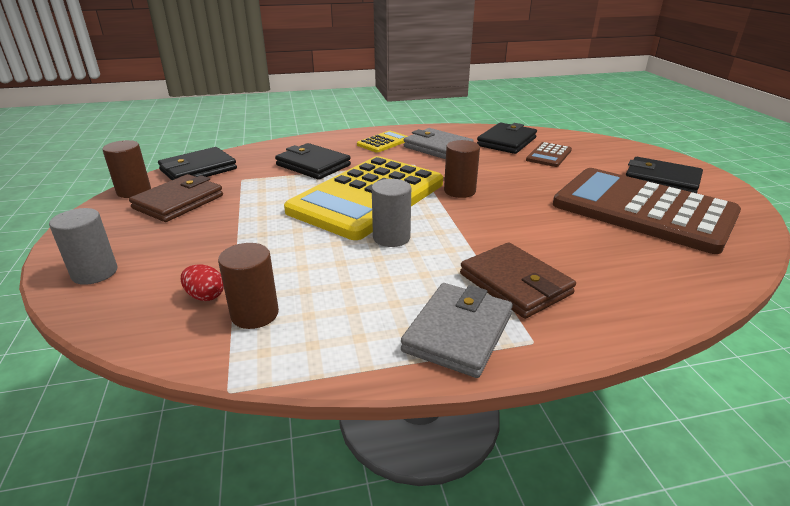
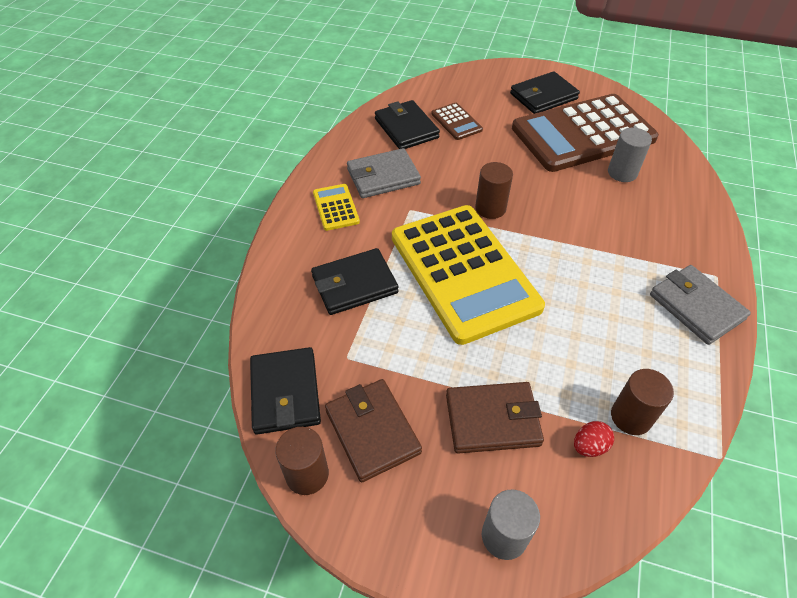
camera: 60 degrees left, 20 degrees up
(391, 237) = (550, 287): grey cylinder -> grey cylinder (622, 173)
(515, 284) = (650, 250): brown wallet -> brown wallet (492, 420)

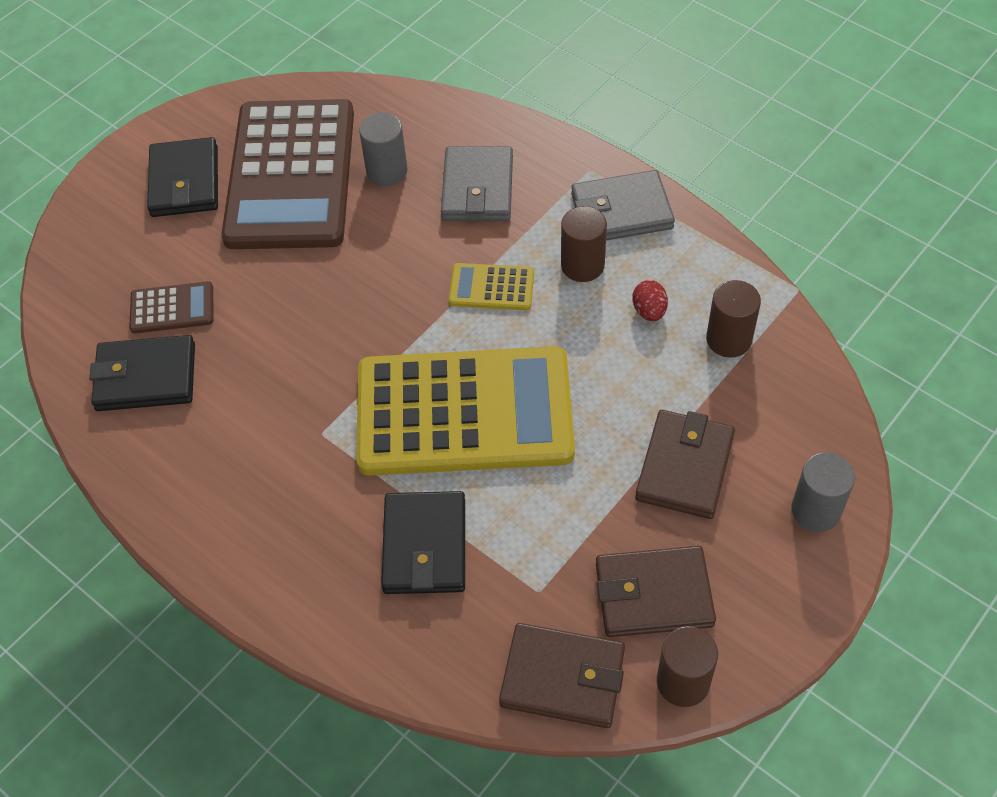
camera: 65 degrees left, 5 degrees up
(285, 393) = (562, 678): black wallet -> brown wallet
(335, 207) = (265, 526): yellow calculator -> yellow calculator (491, 287)
(383, 177) = (236, 444): grey wallet -> grey wallet (477, 188)
(490, 208) = (370, 339): brown cylinder -> brown cylinder (582, 265)
(589, 446) = (747, 392): red egg -> red egg (649, 311)

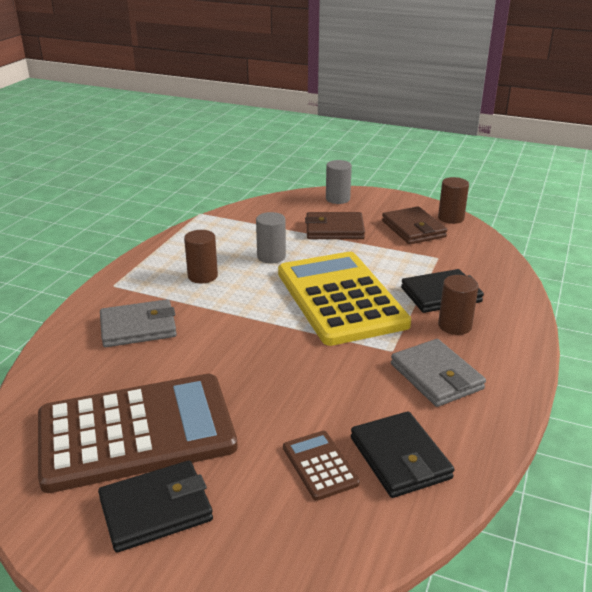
camera: 110 degrees left, 25 degrees down
(387, 171) = (124, 375): grey cylinder -> grey cylinder (271, 256)
(491, 287) = (234, 305): yellow calculator -> none
(562, 678) = (477, 245): brown wallet -> none
(621, 211) = (151, 269): grey wallet -> grey wallet (436, 376)
(649, 311) = (232, 250): red egg -> none
(729, 339) = (243, 227): brown cylinder -> brown cylinder (455, 325)

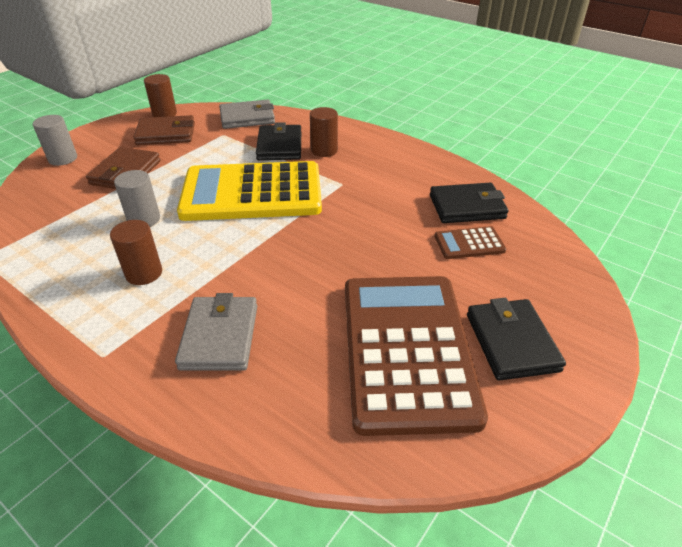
camera: 75 degrees left, 10 degrees up
(436, 376) = (382, 172): grey wallet -> grey wallet (247, 118)

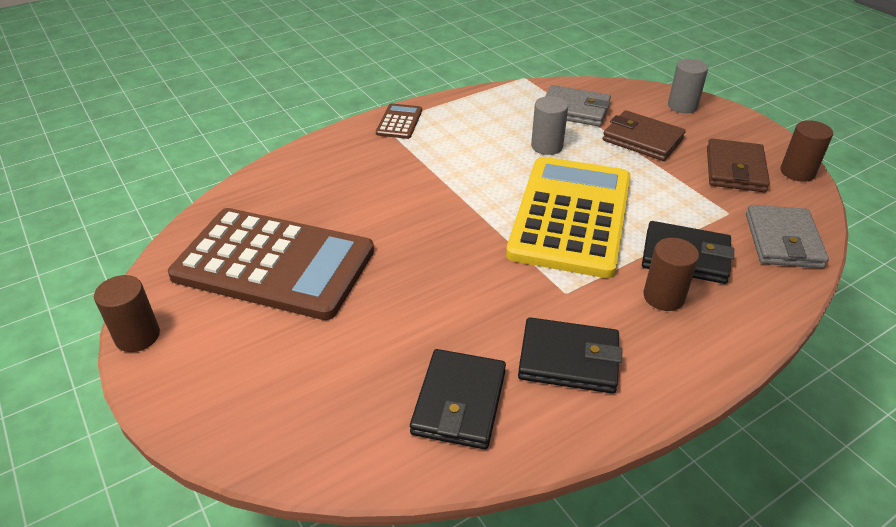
camera: 110 degrees right, 0 degrees up
(144, 273) = (464, 142): brown cylinder -> brown cylinder (137, 336)
(220, 336) = (363, 171): grey wallet -> grey wallet (574, 110)
(469, 243) = (383, 369): brown calculator -> brown calculator (399, 122)
(511, 342) = (226, 336): black wallet -> black wallet (568, 359)

